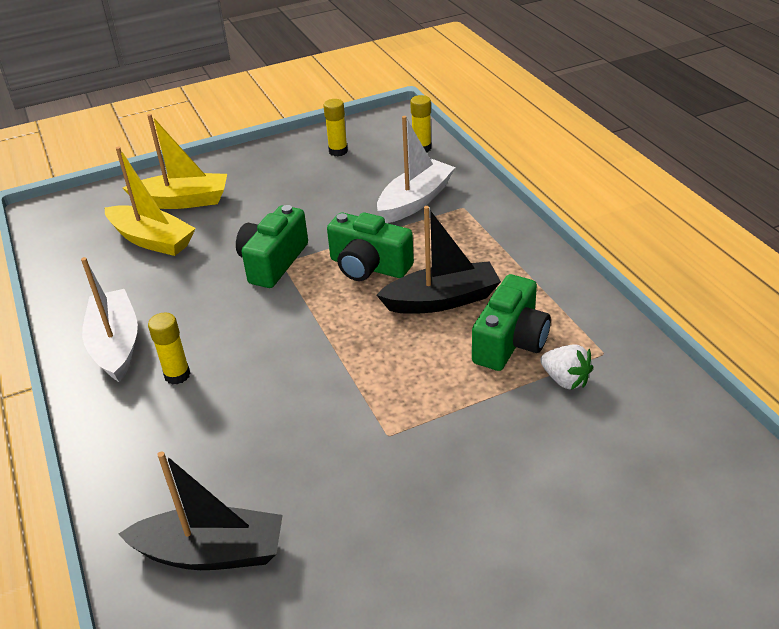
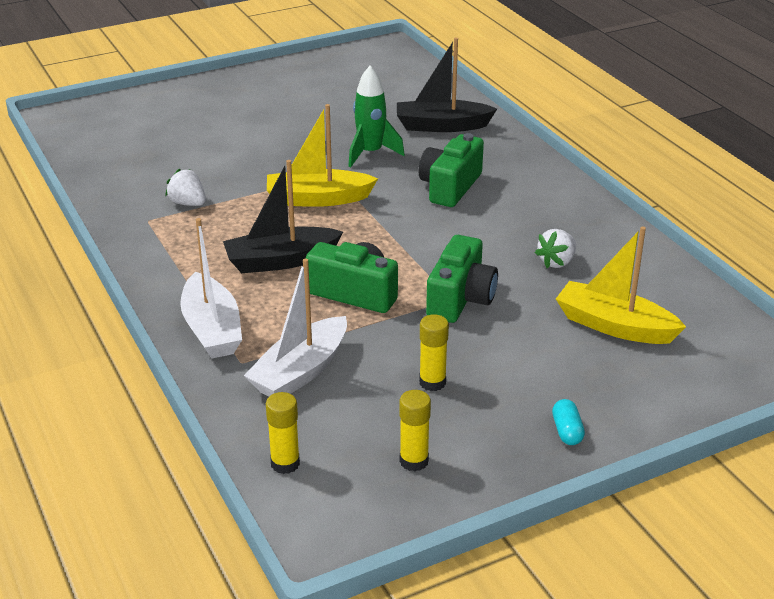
camera: 175 degrees right, 5 degrees down
(116, 345) = (582, 228): white boat -> white boat (212, 329)
(166, 302) = (557, 262): none -> white strawberry
(177, 375) = (512, 207): yellow glue stick -> yellow glue stick (432, 382)
(182, 201) = (608, 378): yellow boat -> yellow boat (318, 199)
(231, 169) = (567, 431): none -> turquoise capsule
(332, 480) = (370, 153): none -> green rocket
(510, 342) = (224, 228): green camera -> green camera (450, 187)

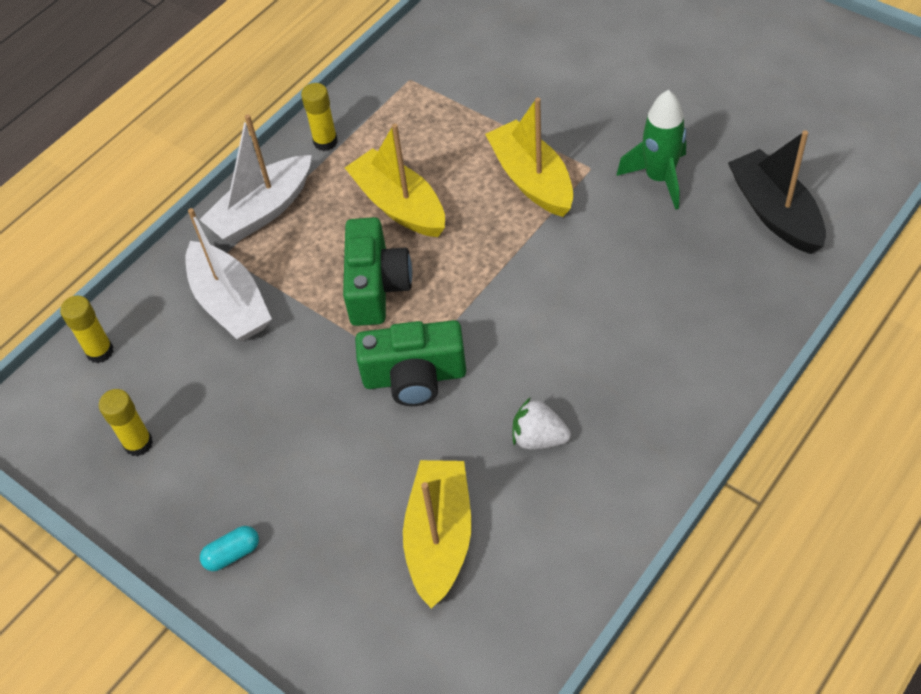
camera: 70 degrees right, 20 degrees up
(188, 203) = (457, 90): white strawberry -> none
(281, 261) = (399, 205): black boat -> yellow boat
(300, 372) = (230, 303): white boat -> white boat turned 135 degrees counterclockwise
(432, 382) = (260, 410): yellow glue stick -> yellow glue stick (325, 142)
(450, 187) = (636, 278): green camera -> none

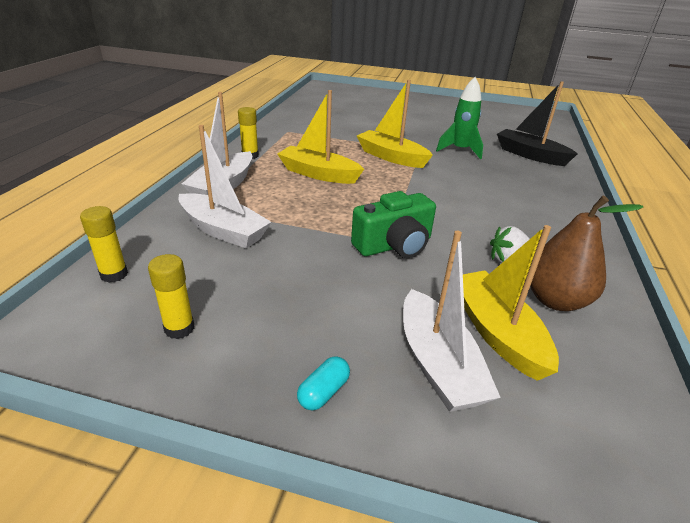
camera: 30 degrees left, 20 degrees down
(352, 557) = (438, 364): none -> white boat
(376, 287) = (331, 208): green camera -> none
(543, 515) = (555, 300): none -> brown pear

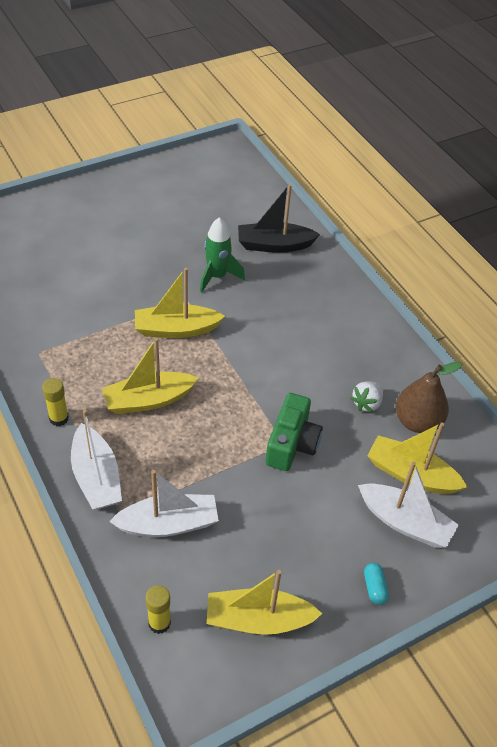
camera: 45 degrees left, 15 degrees up
(179, 328) = (258, 620): yellow glue stick -> yellow boat

